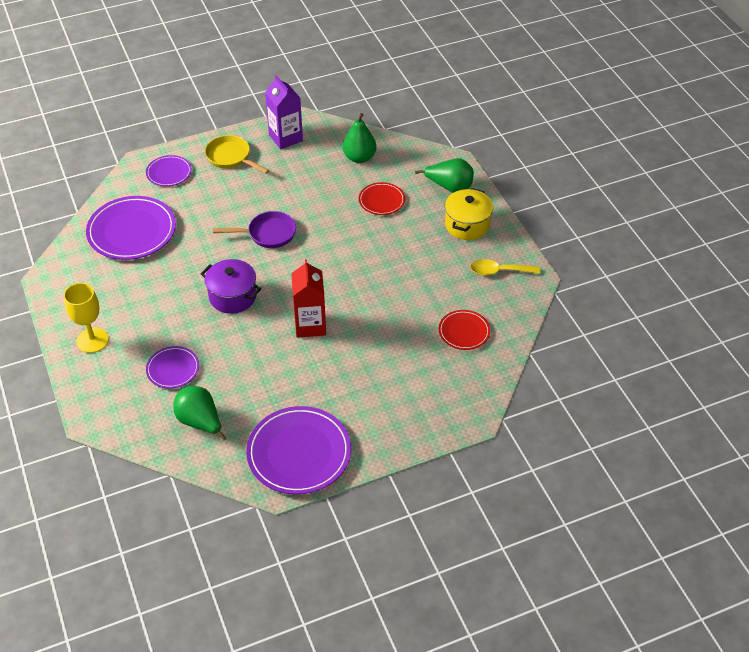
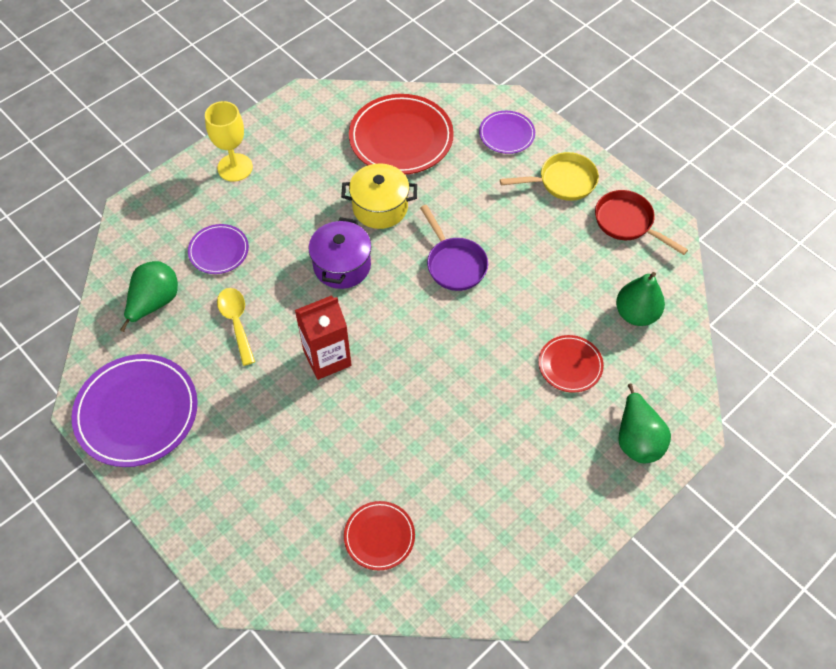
camera: 70 degrees right, 10 degrees up
(132, 231) = (401, 138): purple plate -> red plate
(231, 157) = (562, 181): yellow pan -> yellow pan turned 60 degrees clockwise
(285, 138) = (627, 223): purple carton -> red pan
(467, 225) = (575, 483): yellow pot -> yellow pot (380, 207)
(499, 271) = (506, 550): yellow spoon -> yellow spoon (236, 322)

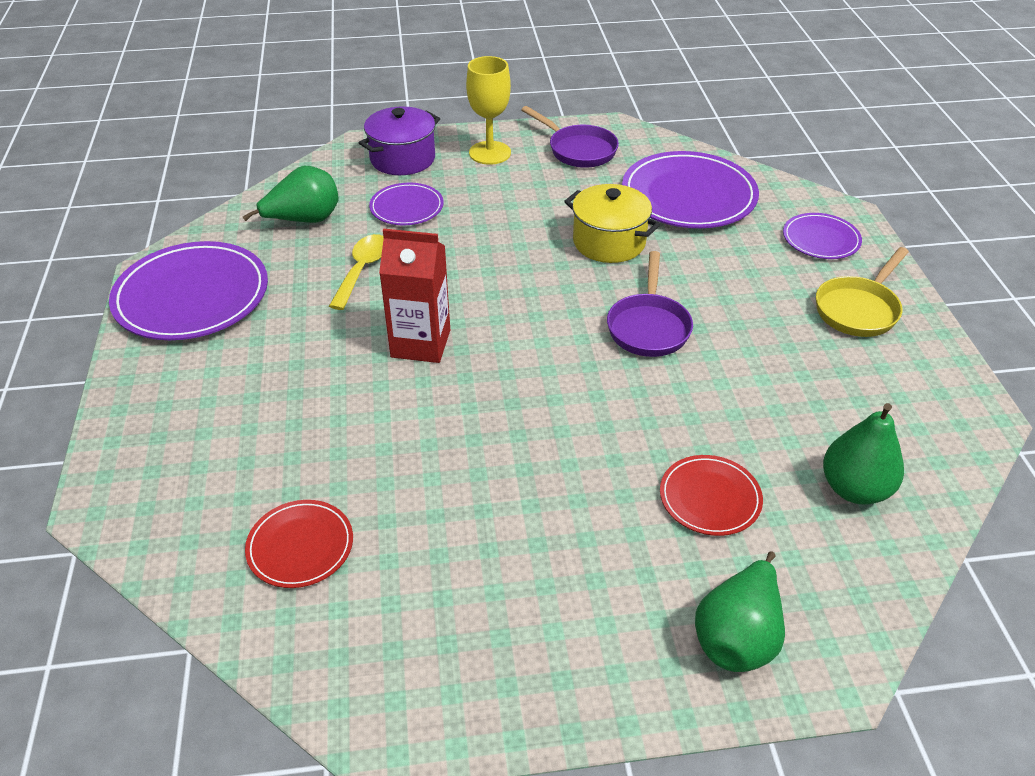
camera: 35 degrees right, 15 degrees down
(296, 132) = (578, 150): none -> purple pan
(342, 266) = (518, 272): purple pot -> purple pot (402, 159)
(401, 138) = (688, 195): red plate -> purple plate
(562, 181) = (858, 309): yellow pan -> yellow pan turned 105 degrees clockwise
(627, 223) = (919, 386): red pan -> none

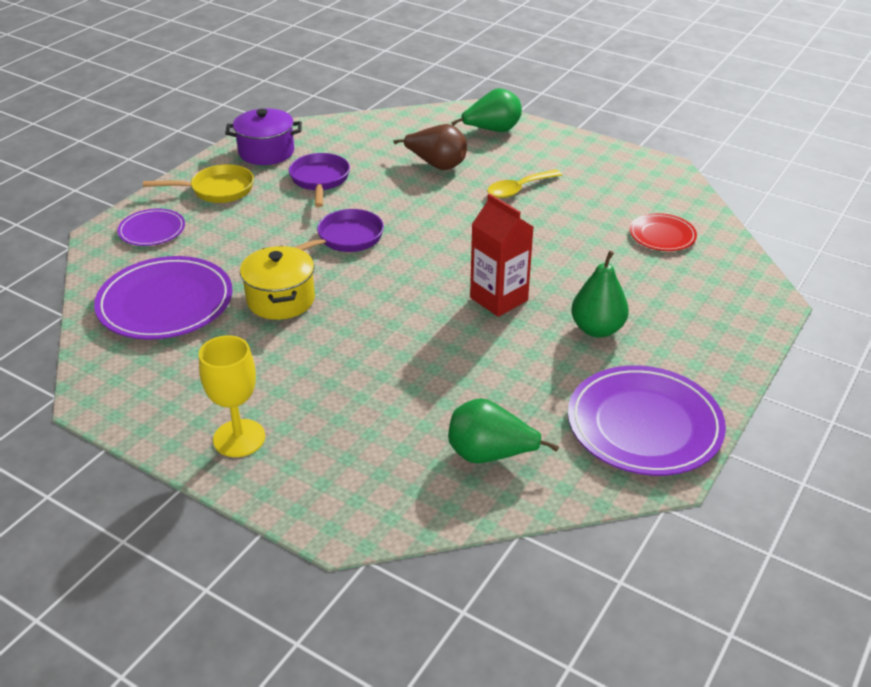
camera: 140 degrees left, 5 degrees down
(362, 270) = (485, 375): yellow spoon -> yellow spoon (518, 189)
(402, 159) = (324, 481): purple pot -> purple pot (266, 152)
(406, 207) = (387, 417): purple plate -> none
(578, 150) = (164, 394): purple pan -> purple pan (320, 180)
(710, 498) = (437, 165): red plate -> brown pear
(854, 489) = (368, 140): green pear -> green pear (597, 329)

